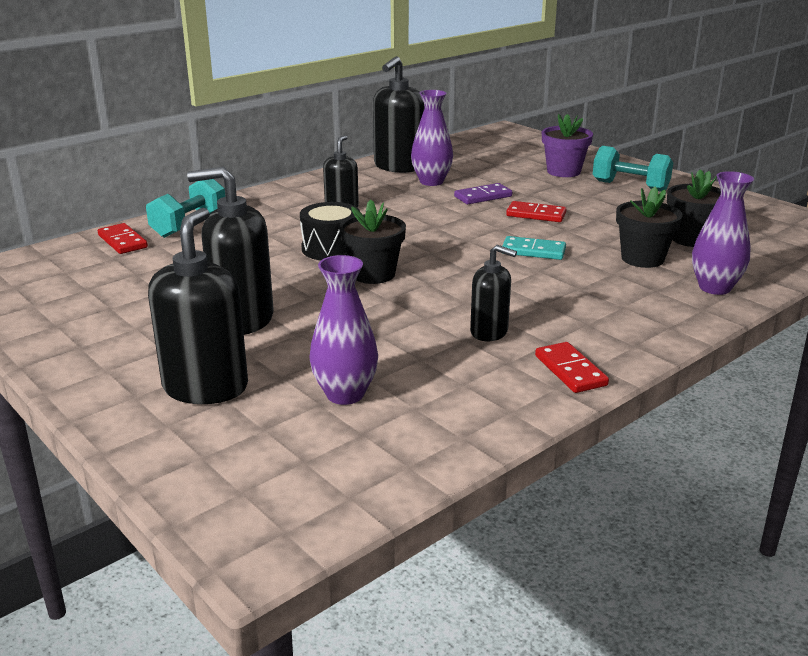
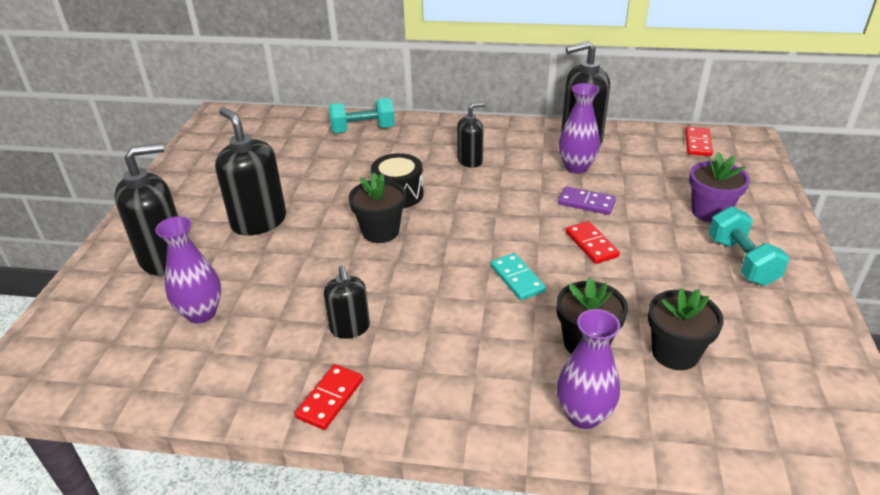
camera: 50 degrees right, 10 degrees up
(122, 241) = (312, 125): red domino -> red domino (697, 143)

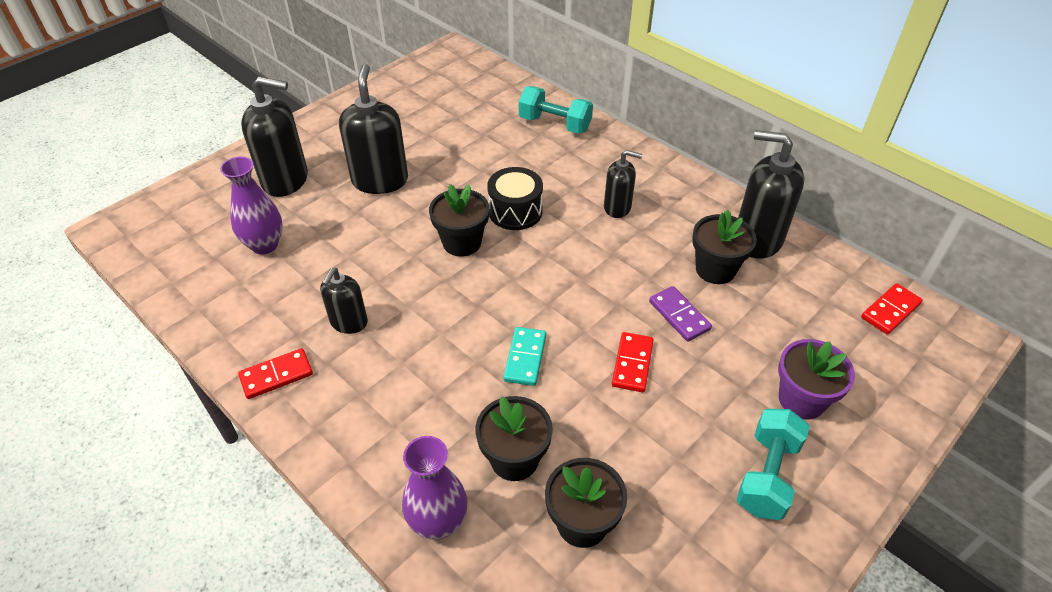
camera: 35 degrees right, 10 degrees up
(576, 167) = (715, 269): purple vase -> black flower pot

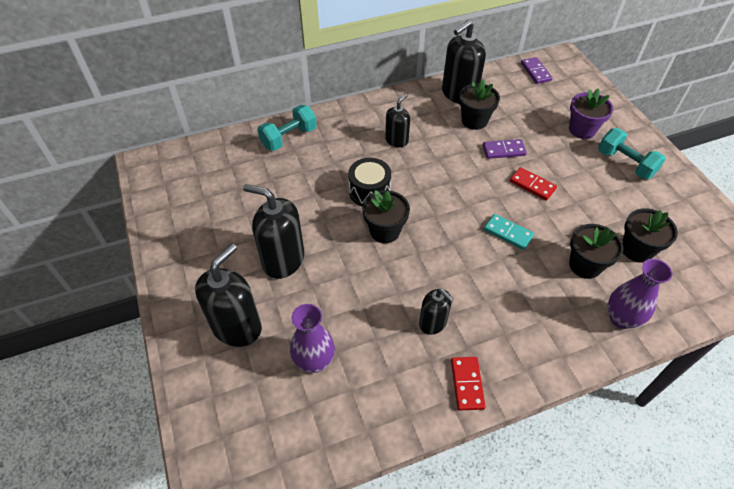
camera: 65 degrees left, 5 degrees up
(890, 311) = (535, 72): red domino -> purple domino

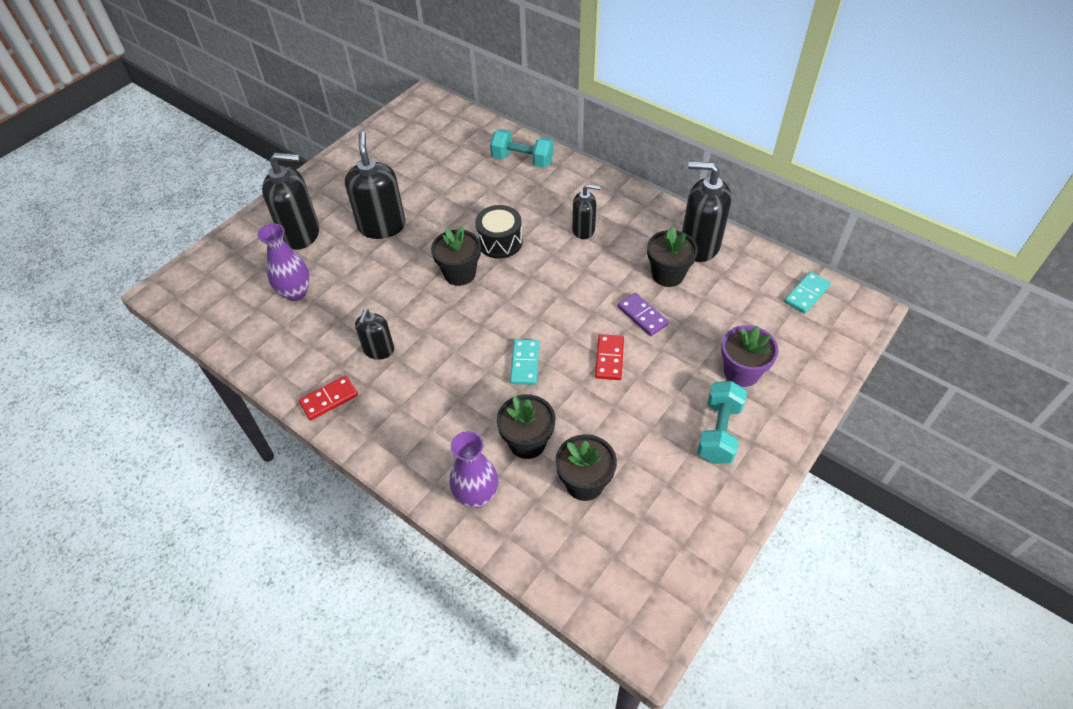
camera: 60 degrees right, 0 degrees up
(535, 72) = (806, 294): purple domino -> turquoise domino

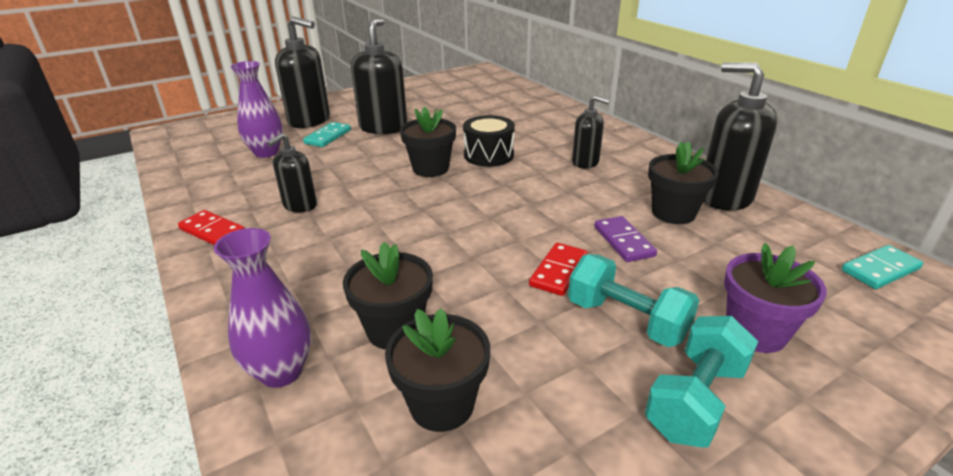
camera: 20 degrees right, 20 degrees down
(329, 399) = (212, 231): red domino -> red domino turned 45 degrees clockwise
(522, 160) = (548, 111): turquoise dumbbell -> turquoise dumbbell (626, 320)
(525, 363) = (448, 251): turquoise domino -> turquoise domino (328, 137)

